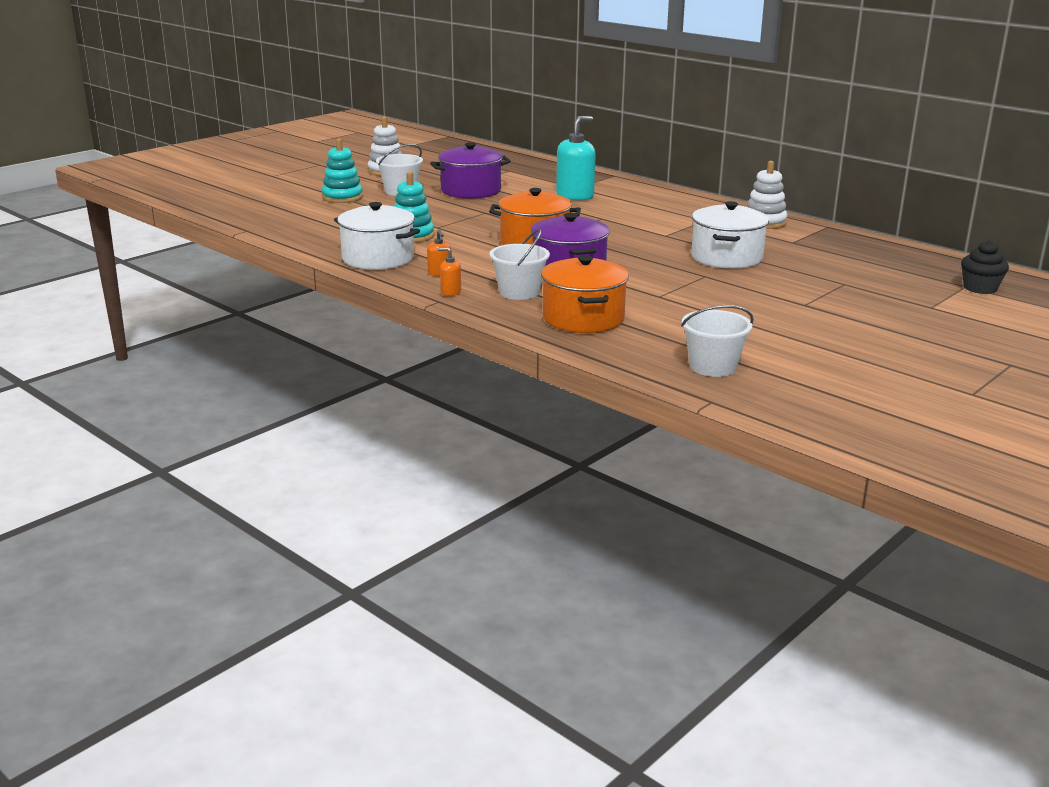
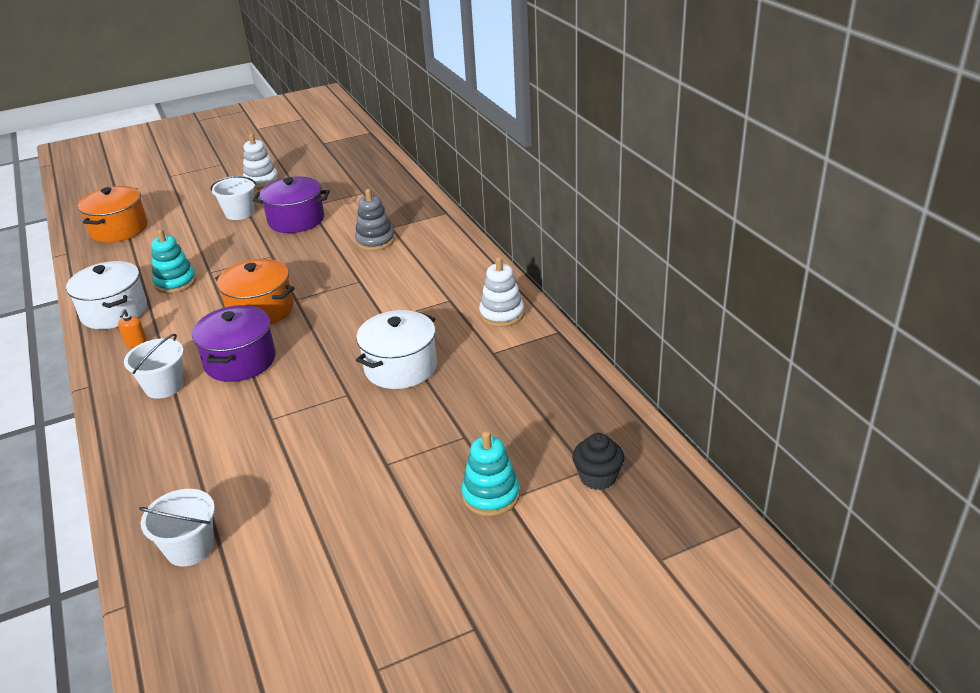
camera: 25 degrees right, 10 degrees up
(342, 197) = (186, 215): turquoise stacking toy -> turquoise stacking toy (491, 495)
(450, 292) = (112, 374): orange soap dispenser -> none
(575, 196) = (375, 241): turquoise soap dispenser -> grey stacking toy
(583, 318) = (169, 440): orange pot -> orange pot (119, 229)

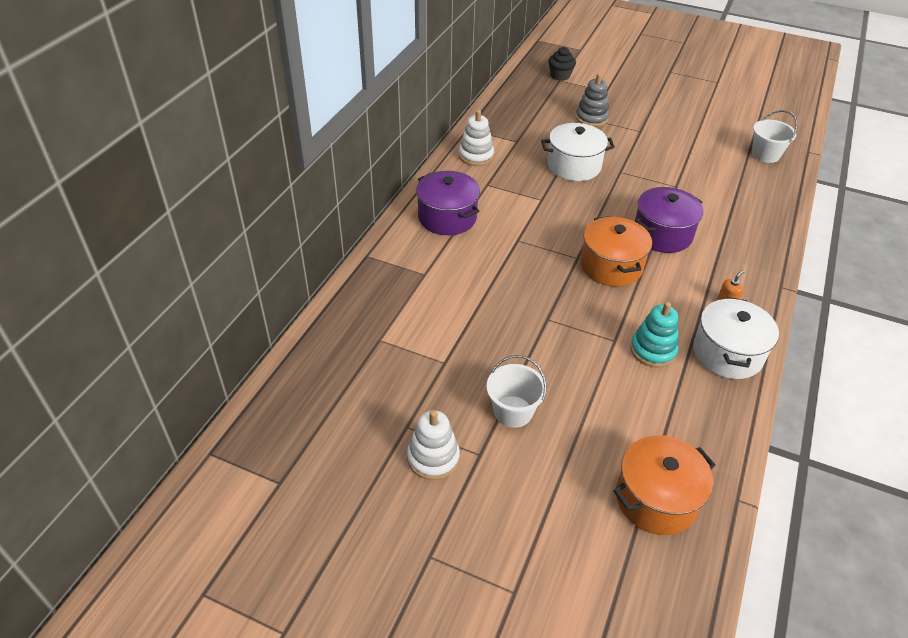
camera: 135 degrees left, 10 degrees up
(164, 386) = (727, 250): white bucket -> none
(296, 220) = (478, 350): purple pot -> purple pot (447, 217)
(375, 241) = (456, 269): grey stacking toy -> grey stacking toy (591, 118)
(491, 495) = (611, 95): turquoise stacking toy -> none

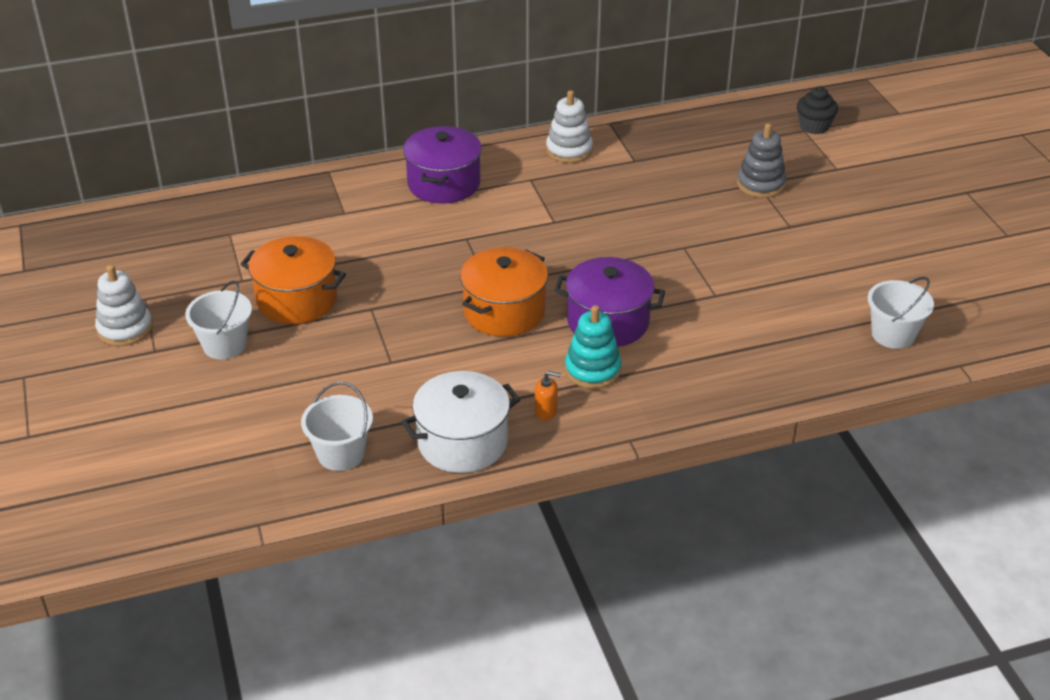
camera: 50 degrees right, 5 degrees down
(574, 166) = (646, 214): white pot -> none
(653, 350) = (406, 391): turquoise stacking toy -> turquoise stacking toy (592, 370)
(656, 499) = (206, 472): orange pot -> orange pot (297, 300)
(693, 416) = (341, 454): none -> white bucket

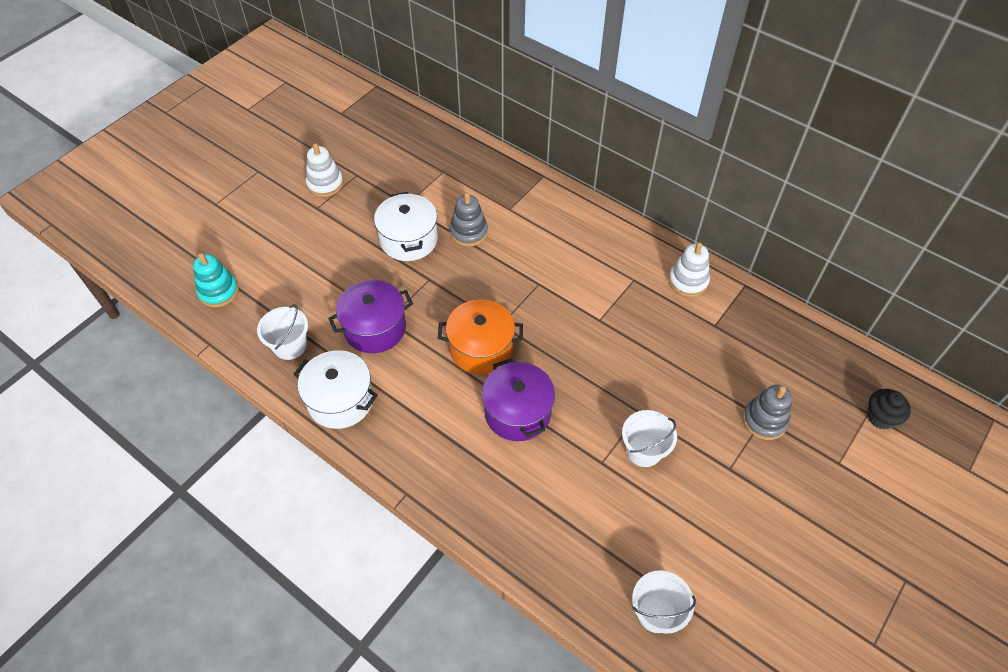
camera: 55 degrees right, 15 degrees up
(224, 345) = (344, 234): white bucket -> white bucket (644, 450)
(297, 300) = (409, 240): orange pot -> white pot
(341, 253) = (469, 232): none -> grey stacking toy
(444, 184) = (584, 238): purple pot -> purple pot (375, 328)
(546, 411) = (400, 429): orange soap dispenser -> none
(592, 370) = (460, 432): turquoise stacking toy -> turquoise stacking toy (218, 291)

